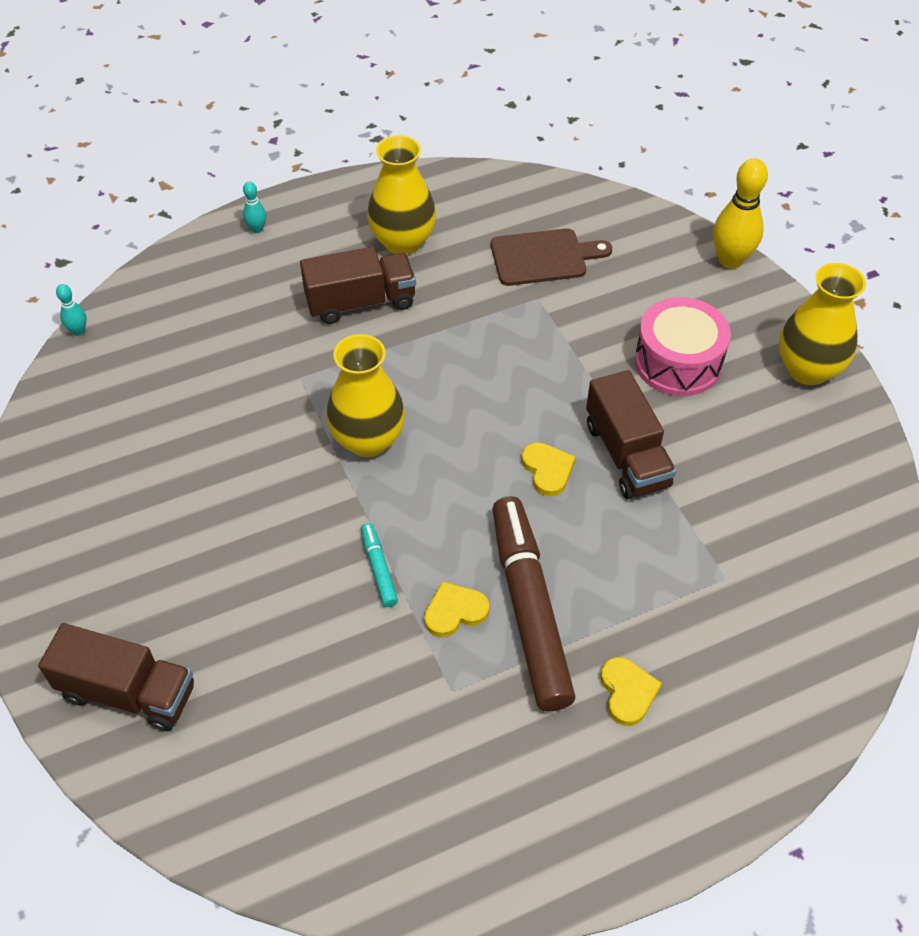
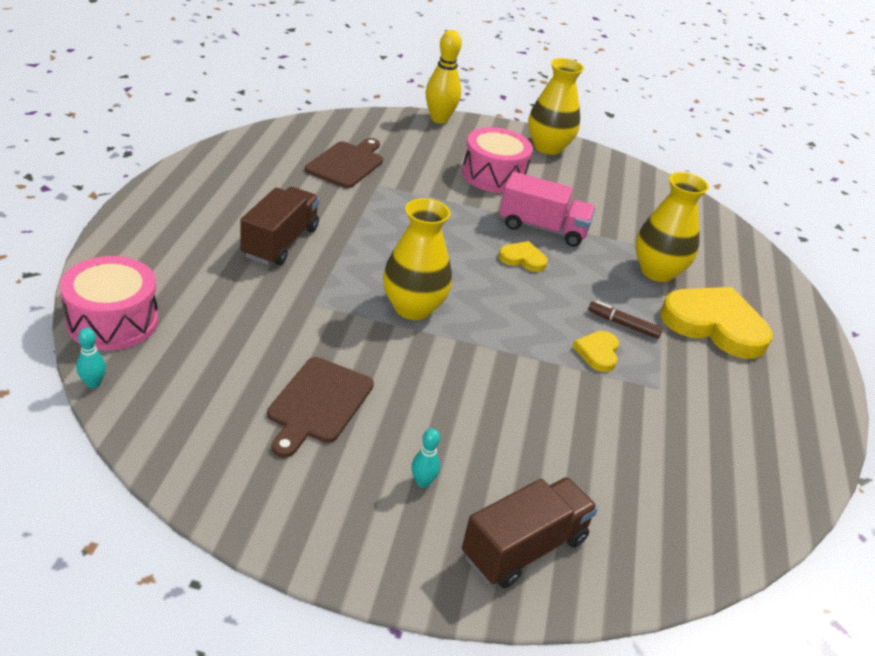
camera: 60 degrees left, 15 degrees down
(153, 290) = (112, 321): none -> pink drum
(177, 461) = (318, 403): none -> brown cutting board
(257, 229) = (132, 242): turquoise bowling pin -> turquoise bowling pin (422, 482)
(379, 568) = (531, 364): turquoise marker -> none
(403, 242) = (250, 197): yellow vase -> yellow vase (657, 271)
(529, 609) = (623, 324): brown marker -> brown marker, size x0.42
(626, 455) = (542, 228): brown truck -> pink truck
(627, 692) = (714, 325): yellow heart -> yellow heart, size x2.12

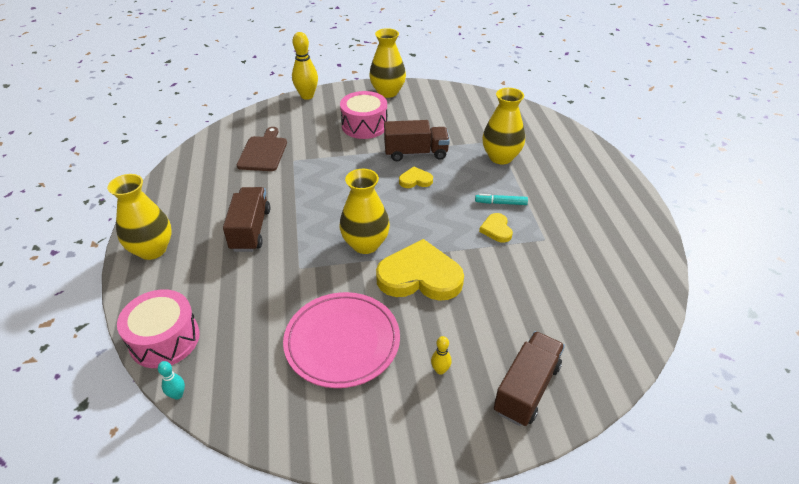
camera: 15 degrees left, 5 degrees up
(153, 223) = (152, 250): none -> yellow vase
(318, 403) = (342, 342): brown cutting board -> pink plate
(422, 482) = (440, 370): turquoise bowling pin -> yellow bowling pin
(542, 228) = (416, 153): pink truck -> brown truck
(623, 324) = (500, 203): brown marker -> turquoise marker
(714, 325) = (553, 181): yellow heart -> yellow heart (420, 276)

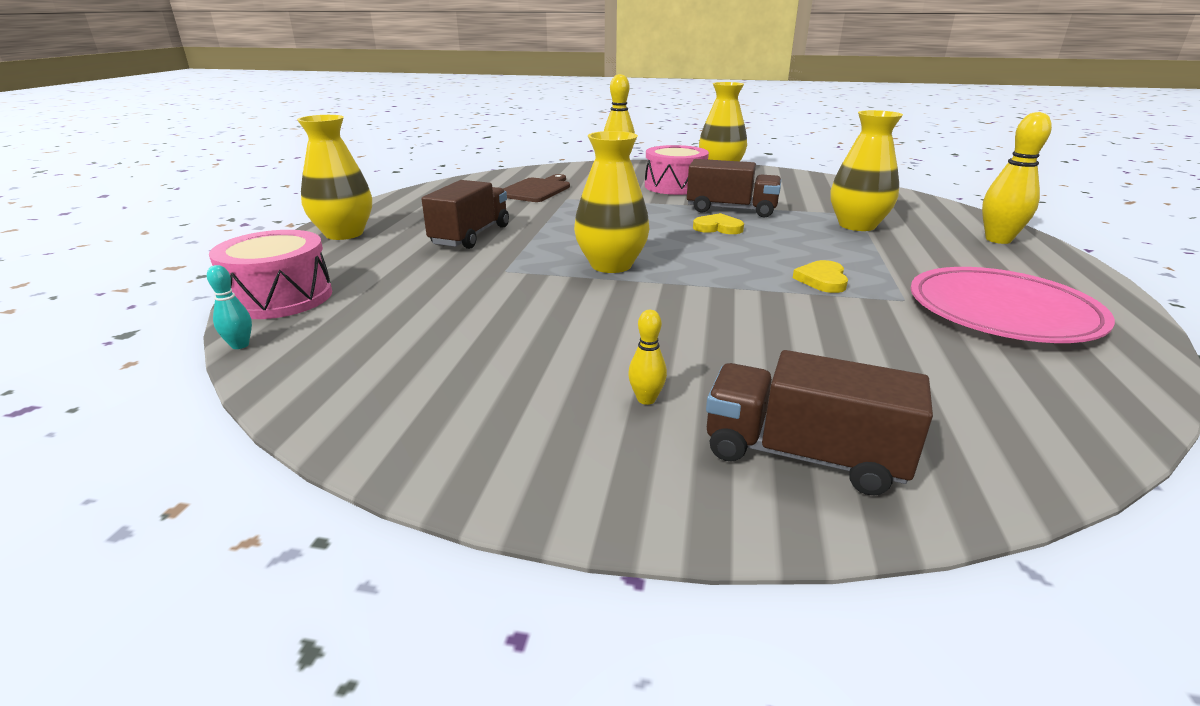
camera: 20 degrees right, 15 degrees down
(342, 342) = (508, 341): pink plate -> pink plate (1002, 312)
(420, 276) = (673, 302): yellow heart -> none
(500, 203) = (840, 259): turquoise marker -> none
(526, 388) = (802, 455): brown truck -> brown truck turned 120 degrees counterclockwise
(584, 157) = (998, 240): none -> yellow bowling pin

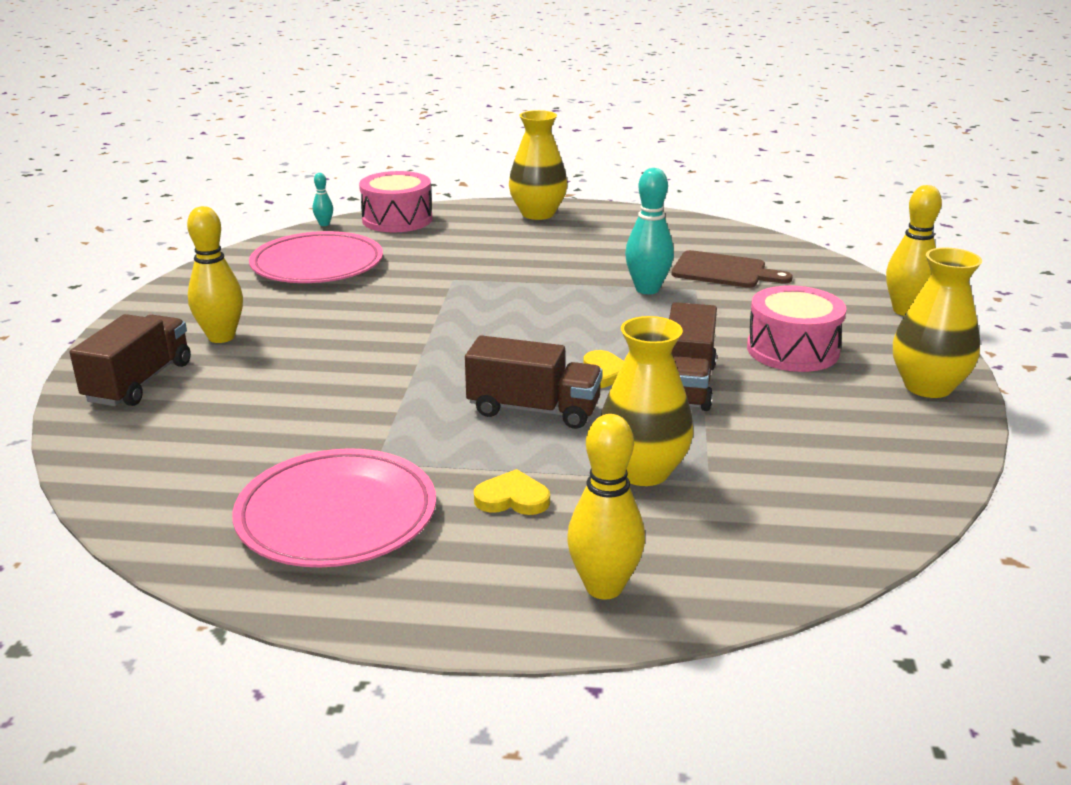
camera: 85 degrees right, 0 degrees up
(411, 343) = (317, 265): none -> pink plate
(470, 235) = (543, 257): brown truck -> brown truck (534, 410)
(563, 209) = (647, 289): none -> turquoise bowling pin
(611, 265) = (469, 319): yellow vase -> none
(646, 399) = (221, 337): yellow bowling pin -> yellow bowling pin, size x2.05
(822, 280) = (432, 421): yellow heart -> yellow heart (512, 498)

